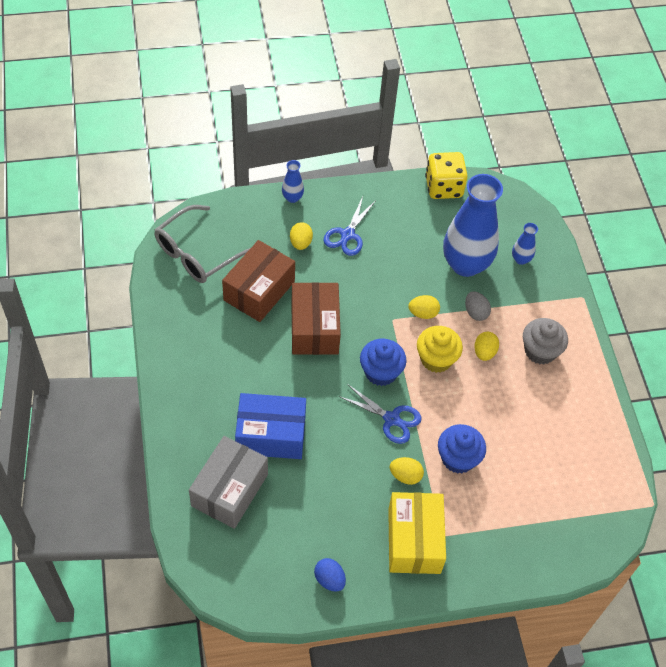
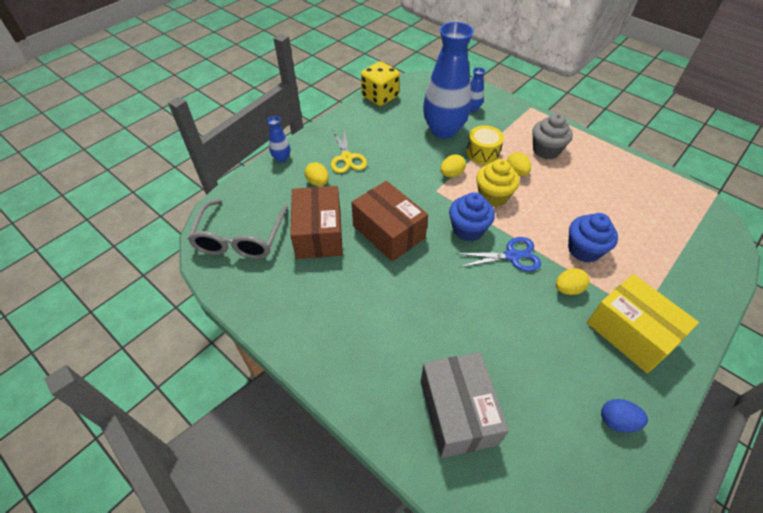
camera: 35 degrees left, 5 degrees down
(271, 435) = (441, 336): blue box -> none
(347, 235) = (347, 158): blue scissors -> yellow scissors
(475, 312) = (482, 153): grey egg -> yellow drum

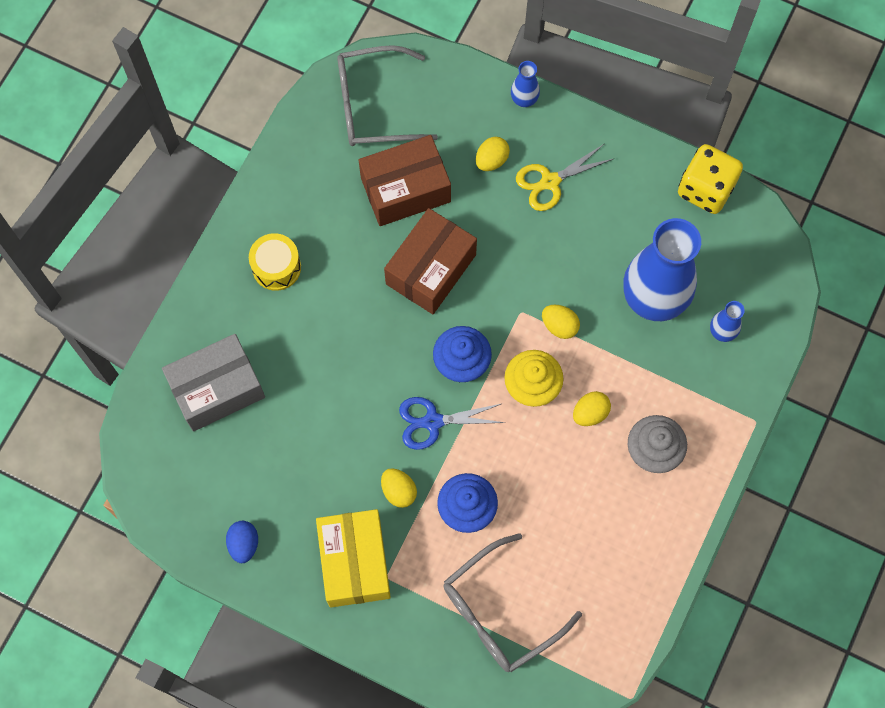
camera: 75 degrees right, 20 degrees up
(482, 153) = (618, 362): yellow drum -> yellow drum (276, 267)
(512, 256) = (432, 422): blue scissors -> blue scissors turned 105 degrees clockwise
(630, 332) = (354, 562): yellow box -> yellow box turned 45 degrees counterclockwise
(664, 247) = (500, 612): none -> grey glasses

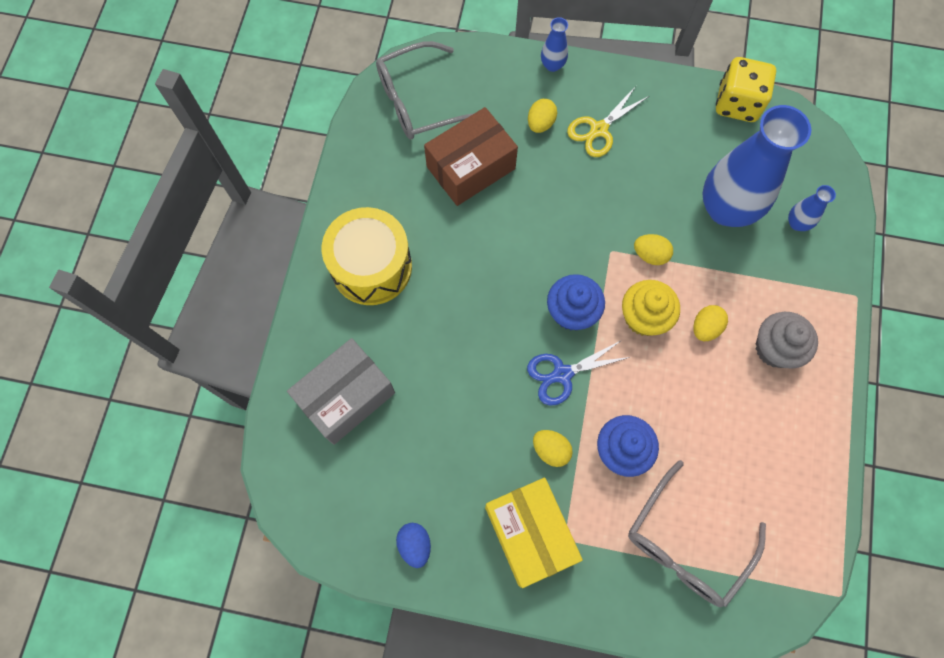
camera: 15 degrees left, 0 degrees up
(276, 267) = (371, 267): yellow drum -> yellow drum, size x1.70
(431, 269) = (516, 233): brown box -> none

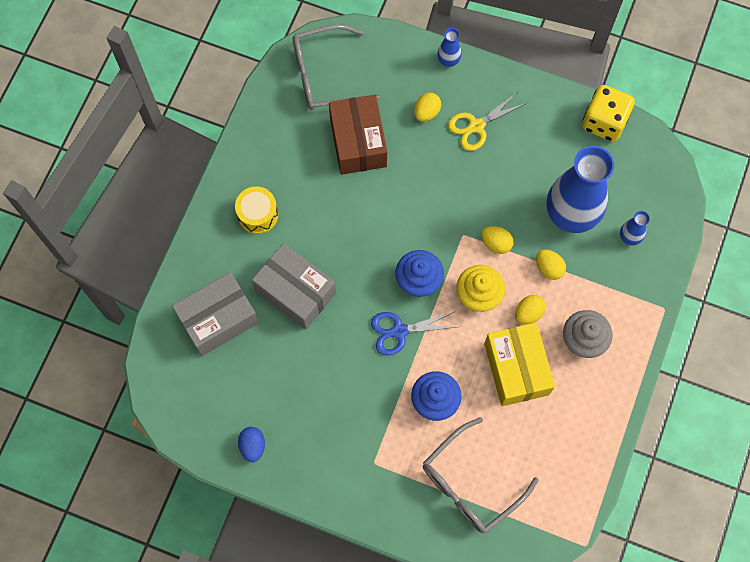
camera: 10 degrees right, 0 degrees up
(371, 267) = (258, 215): yellow drum -> yellow drum, size x0.59
(432, 348) = (296, 292): none -> grey box
(471, 168) = (358, 142): brown box -> brown box turned 75 degrees counterclockwise
(529, 533) = (346, 453): yellow box -> yellow box (516, 369)
(551, 450) = (377, 391): yellow egg -> yellow egg (548, 268)

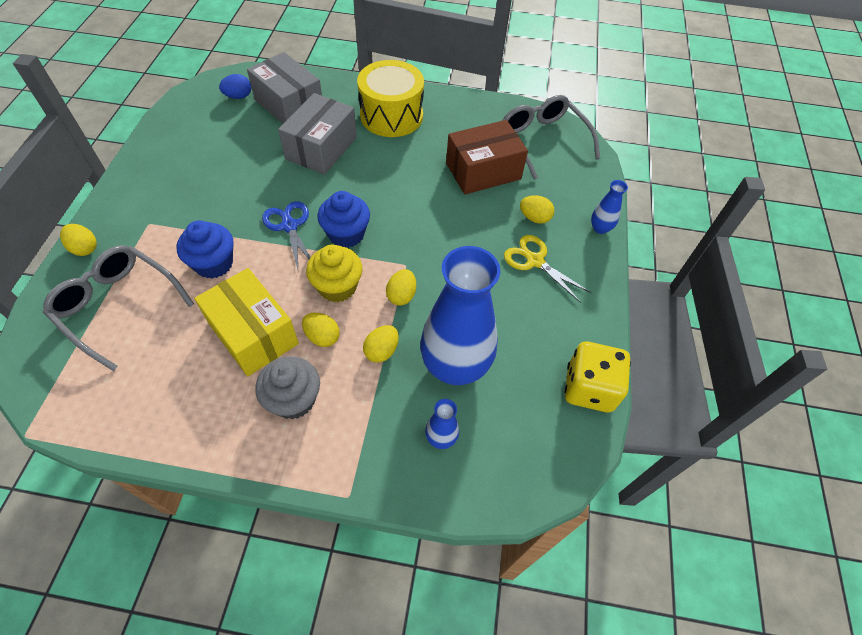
camera: 75 degrees right, 15 degrees down
(253, 446) = (171, 139): blue egg -> blue egg (238, 96)
(258, 215) = (391, 116): yellow drum -> yellow drum, size x1.70
(396, 521) = (85, 248): none -> yellow egg
(516, 369) = (253, 333): yellow box -> yellow box turned 75 degrees clockwise

